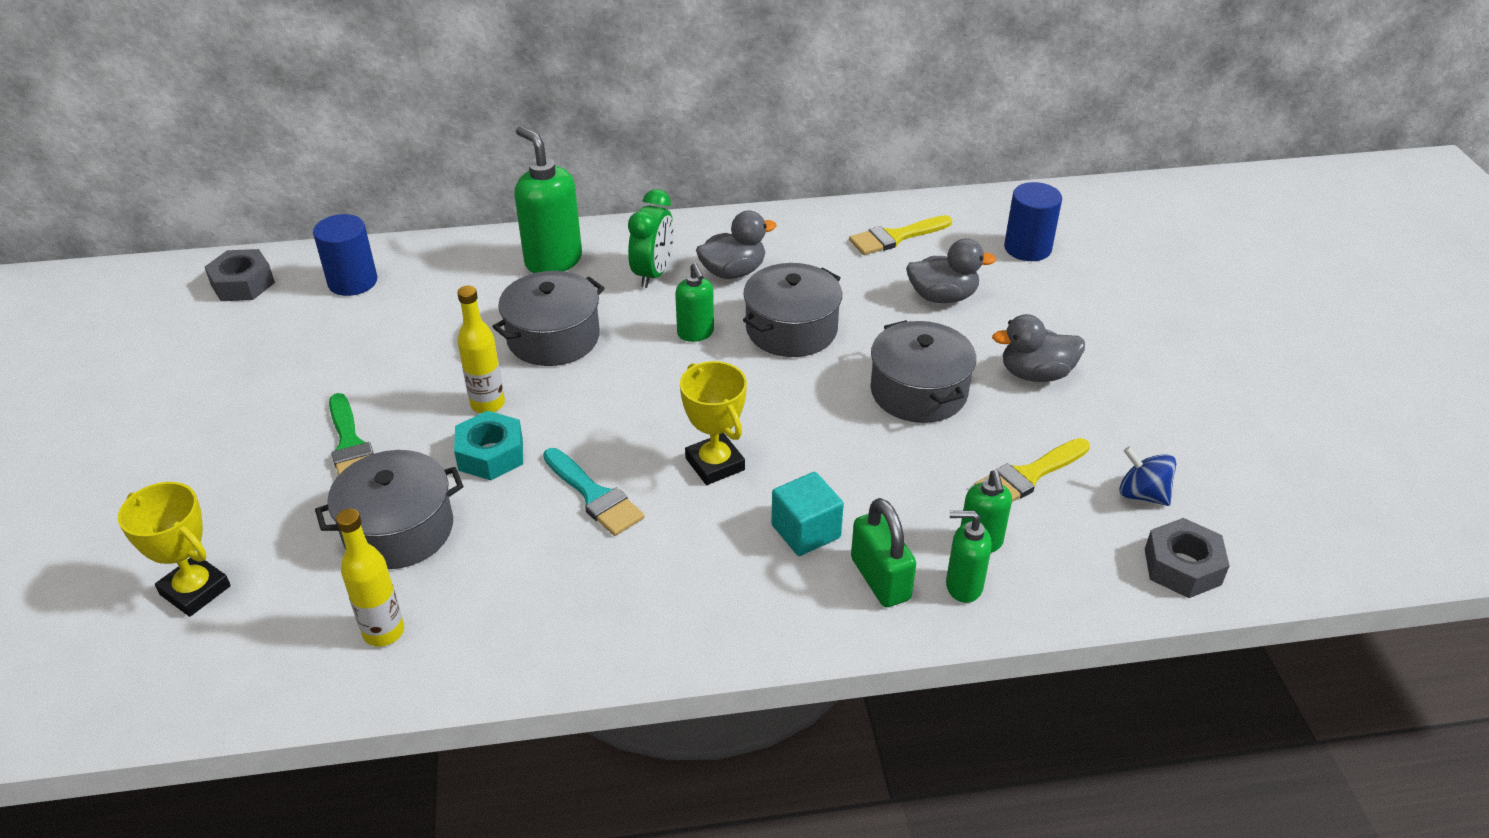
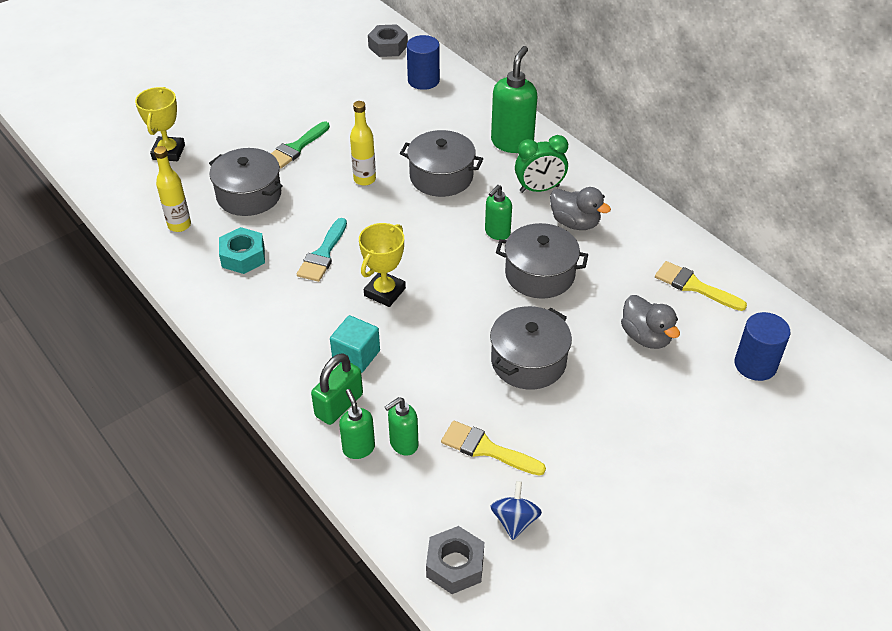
camera: 60 degrees right, 5 degrees up
(491, 454) = (326, 200): turquoise nut -> turquoise nut (243, 256)
(1035, 374) = (601, 418): grey duck -> none

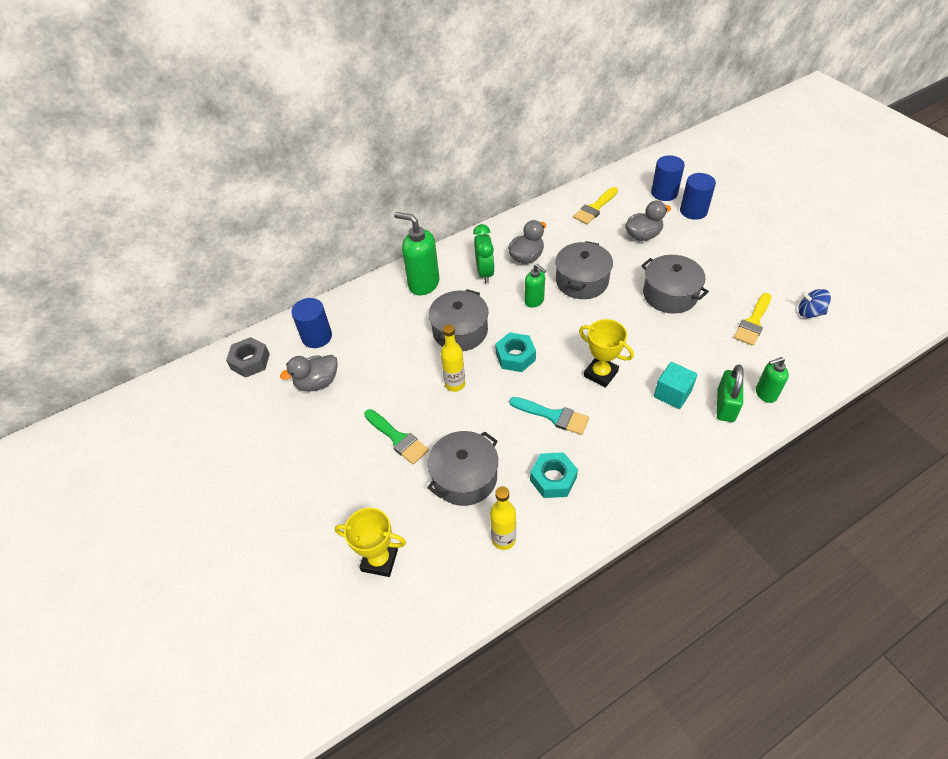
camera: 80 degrees left, 5 degrees up
(339, 405) = (725, 405): green padlock -> green padlock turned 60 degrees clockwise
(363, 90) = (317, 383): none -> grey duck
(403, 444) = (757, 367): green soap dispenser -> none
(406, 221) = (515, 356): none -> turquoise nut
(455, 565) = (852, 344): grey nut -> none
(720, 398) = (693, 211): none -> blue cylinder

